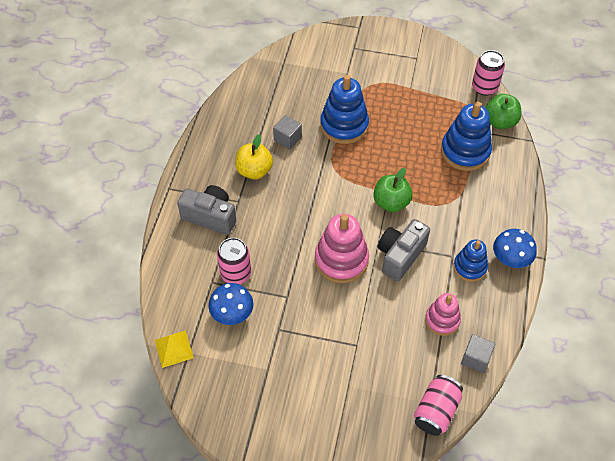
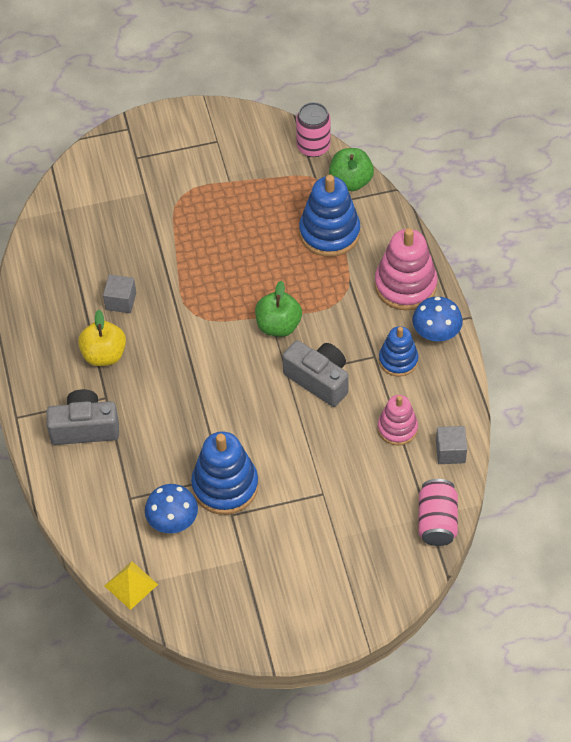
camera: 25 degrees left, 0 degrees up
(236, 273) = (151, 477): pink can -> none
(341, 260) = (258, 412): pink stacking toy -> pink stacking toy (405, 285)
(344, 125) = (177, 258): blue stacking toy -> blue stacking toy (225, 486)
(400, 256) = (319, 380): grey camera -> grey camera turned 120 degrees clockwise

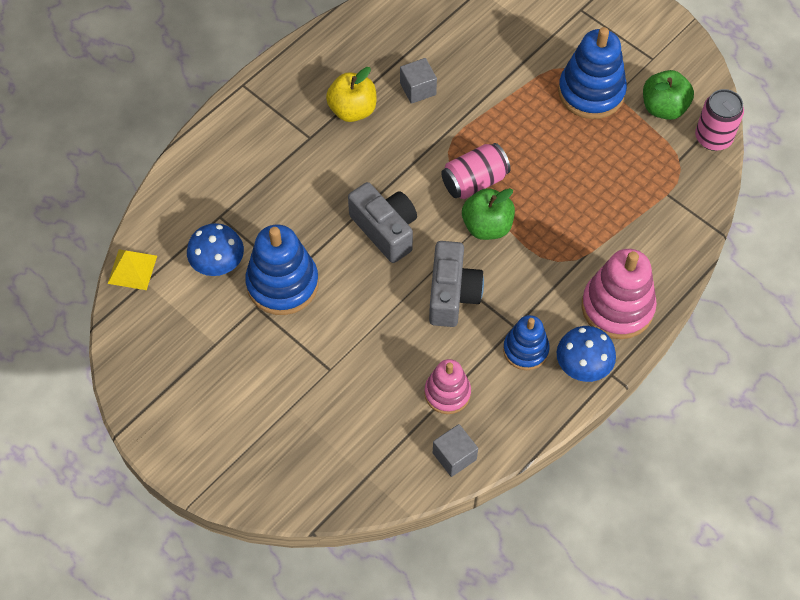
camera: 55 degrees right, 5 degrees up
(85, 428) = (267, 140): grey camera -> grey camera (385, 230)
(329, 233) = (625, 208): blue stacking toy -> blue stacking toy (591, 92)
(351, 181) = (700, 191): green apple -> green apple (663, 108)
(437, 521) = (366, 488): pink can -> pink can (474, 181)

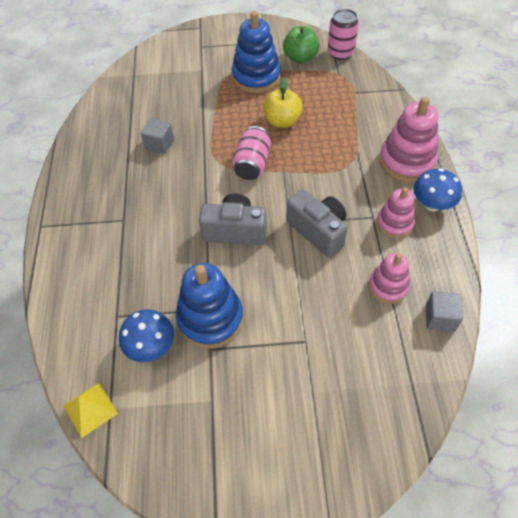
camera: 45 degrees left, 5 degrees down
(352, 110) = (132, 184): yellow apple -> yellow apple (282, 121)
(487, 226) = (289, 180): green apple -> none
(525, 350) = (394, 223): blue stacking toy -> pink stacking toy

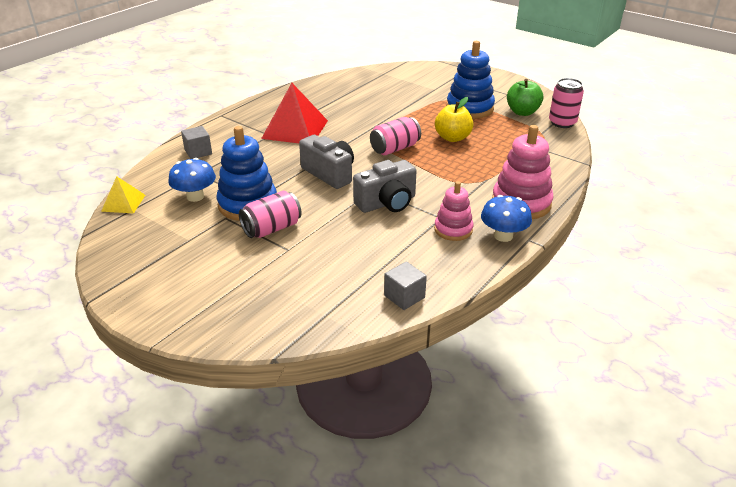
camera: 40 degrees right, 20 degrees down
(138, 197) = (295, 129): none -> red pyramid
(159, 144) = (347, 112): grey cube -> grey cube (198, 152)
(265, 329) = (272, 228): none -> pink can
(318, 231) = (387, 203): grey camera -> grey camera turned 60 degrees clockwise
(388, 286) = (391, 258): pink stacking toy -> none

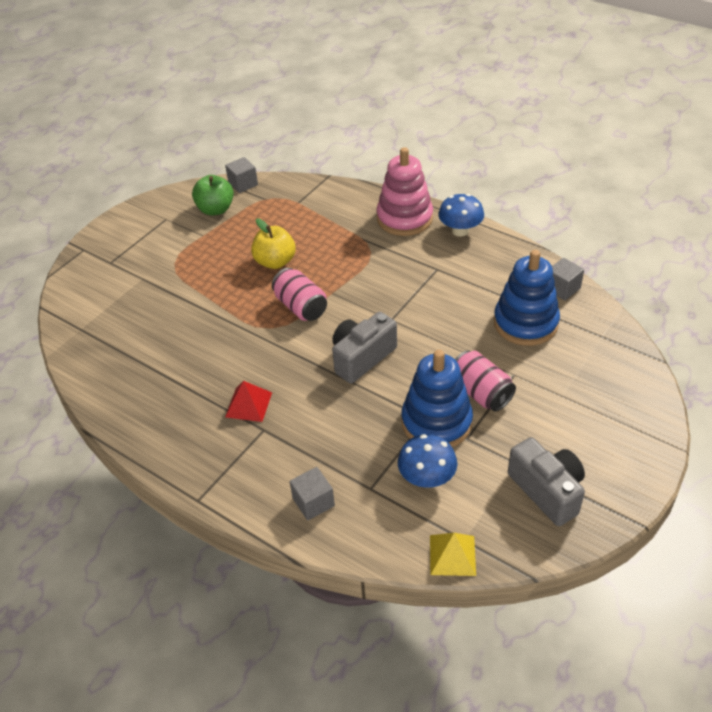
camera: 90 degrees left, 10 degrees up
(295, 129) = (248, 404): red pyramid -> red pyramid, size x0.53
(387, 203) = (417, 307): grey camera -> grey camera (547, 490)
(453, 229) = (456, 261): pink stacking toy -> none
(470, 108) = (201, 248): blue stacking toy -> blue stacking toy (525, 323)
(562, 123) = (243, 184): pink can -> grey cube

